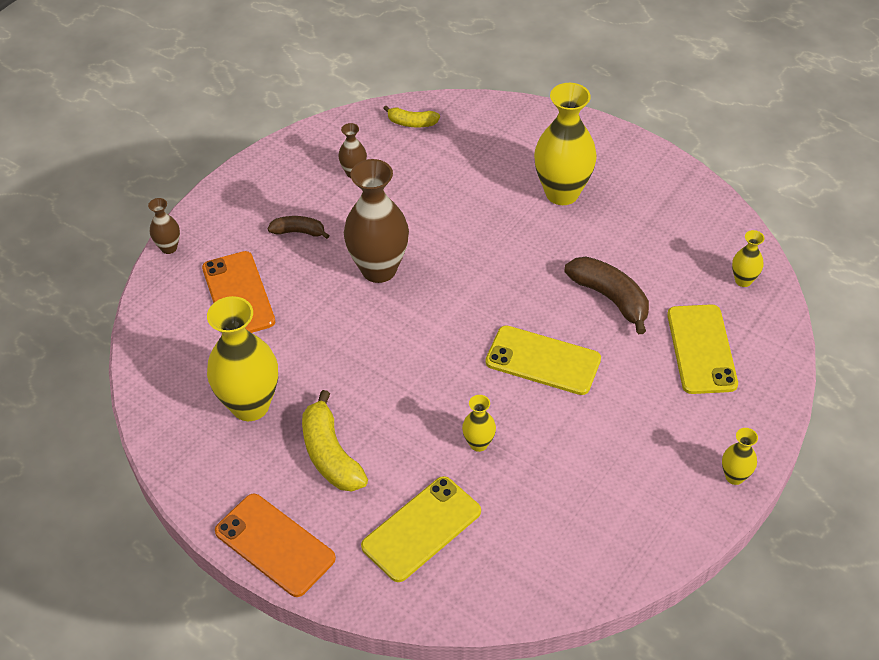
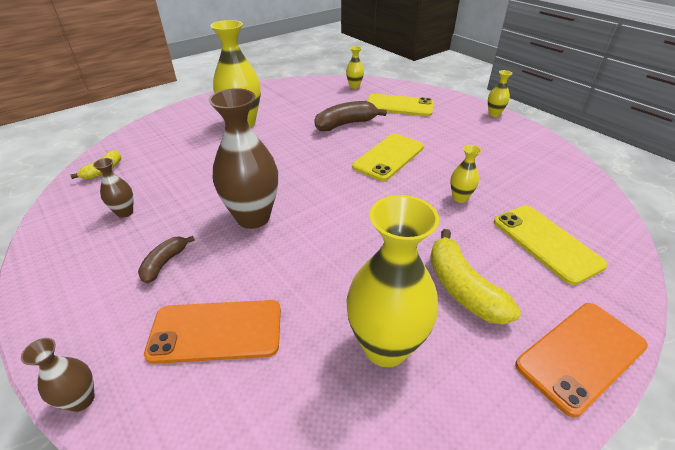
camera: 75 degrees left, 10 degrees down
(330, 454) = (462, 288): yellow banana -> yellow banana turned 75 degrees clockwise

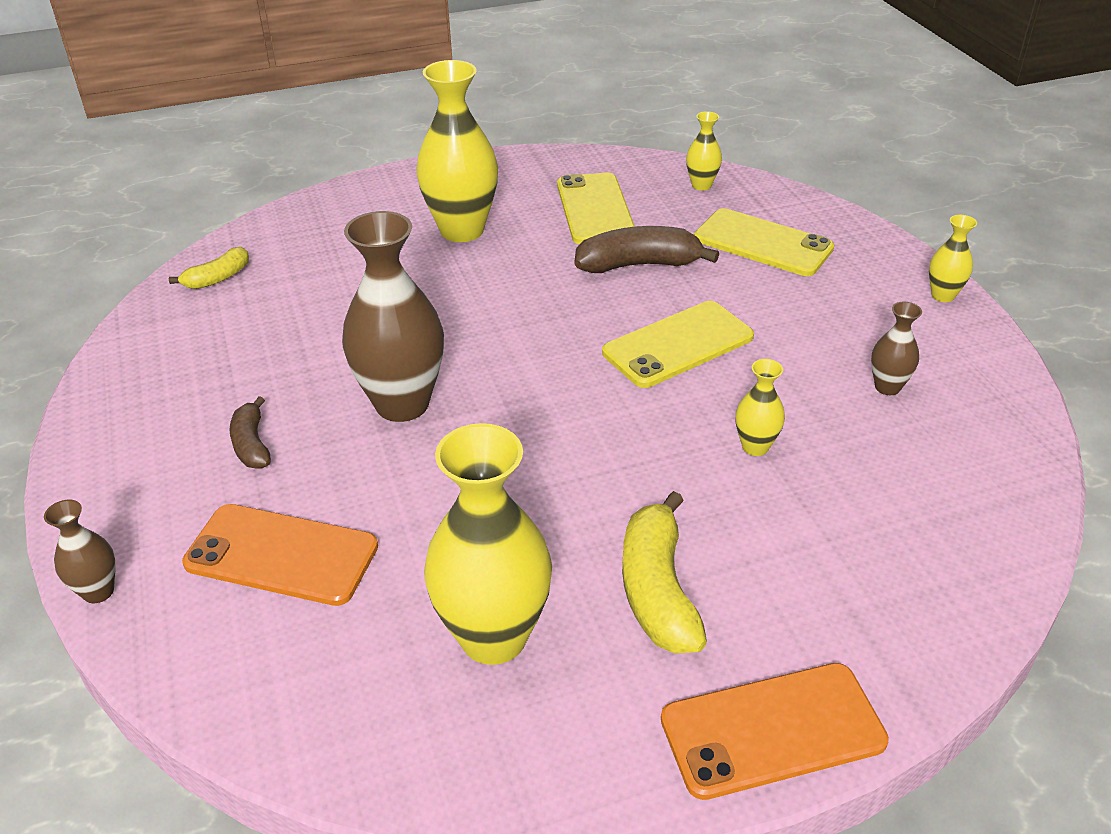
camera: 20 degrees right, 0 degrees up
(125, 212) = (225, 354): brown vase -> brown vase (887, 387)
(165, 263) = (252, 444): brown banana -> brown banana turned 60 degrees counterclockwise
(546, 243) = (851, 557): yellow phone -> yellow phone (595, 209)

